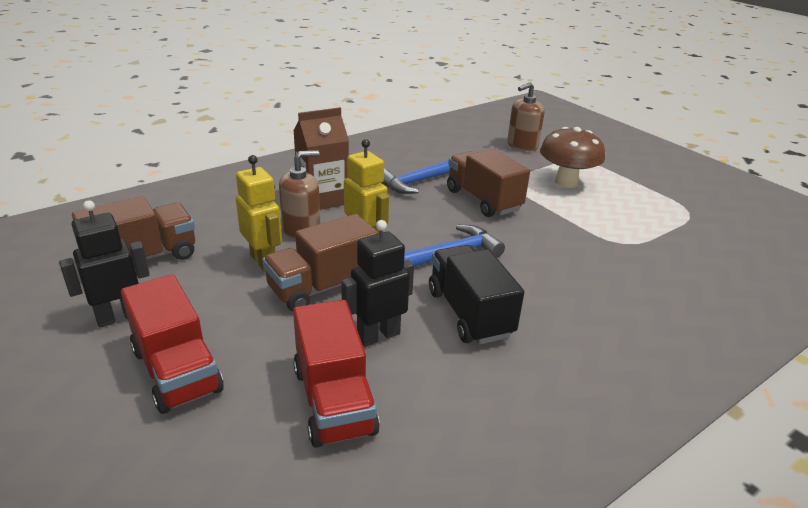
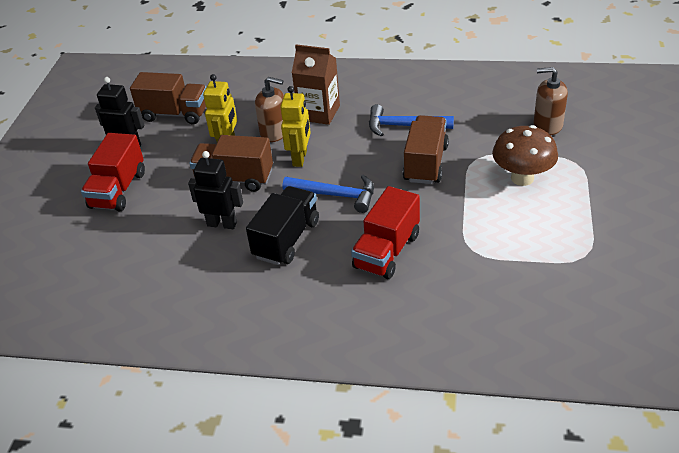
camera: 50 degrees right, 10 degrees up
(334, 400) = (158, 245): red truck -> red truck (387, 251)

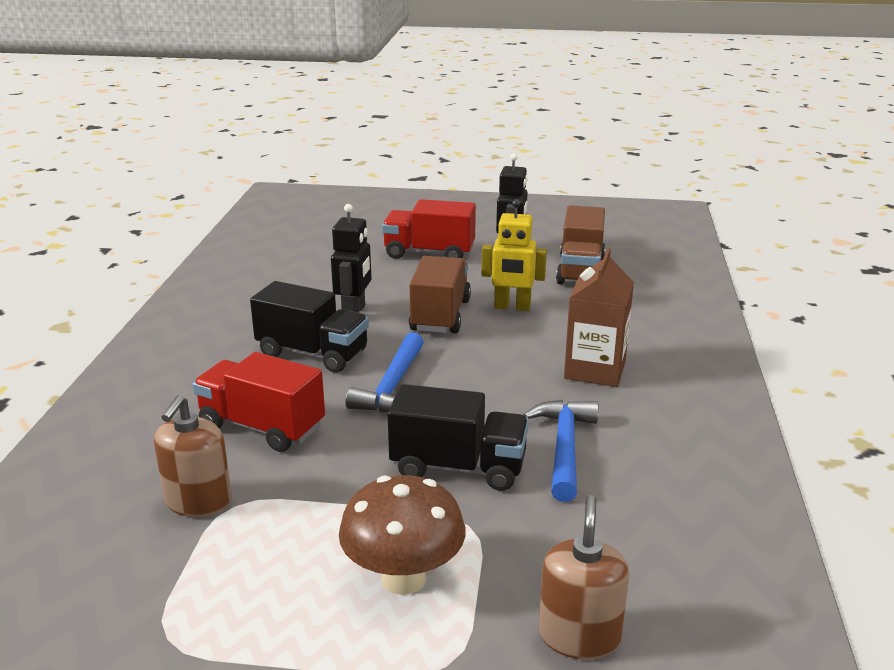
camera: 85 degrees right, 15 degrees down
(274, 132) = (542, 337): brown soap dispenser -> brown soap dispenser (198, 501)
(300, 158) = (480, 358): yellow robot -> none
(425, 163) = (458, 467): brown truck -> black truck

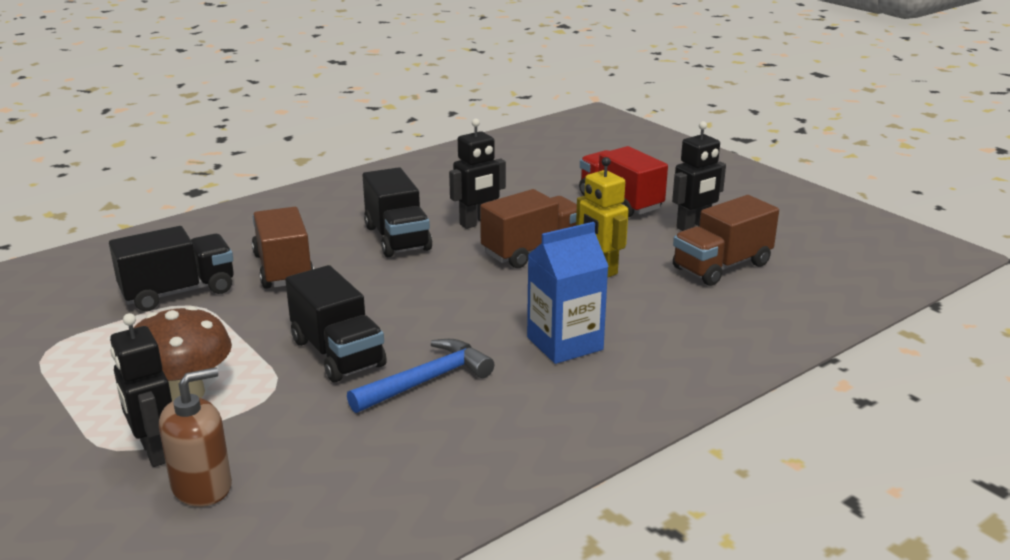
camera: 45 degrees right, 0 degrees up
(198, 501) = (178, 292): brown soap dispenser -> black truck
(262, 427) = (283, 269): red truck -> brown truck
(393, 386) = (402, 283): blue hammer -> none
(483, 641) = (155, 451): none -> black robot
(595, 370) = (565, 343): brown carton -> blue carton

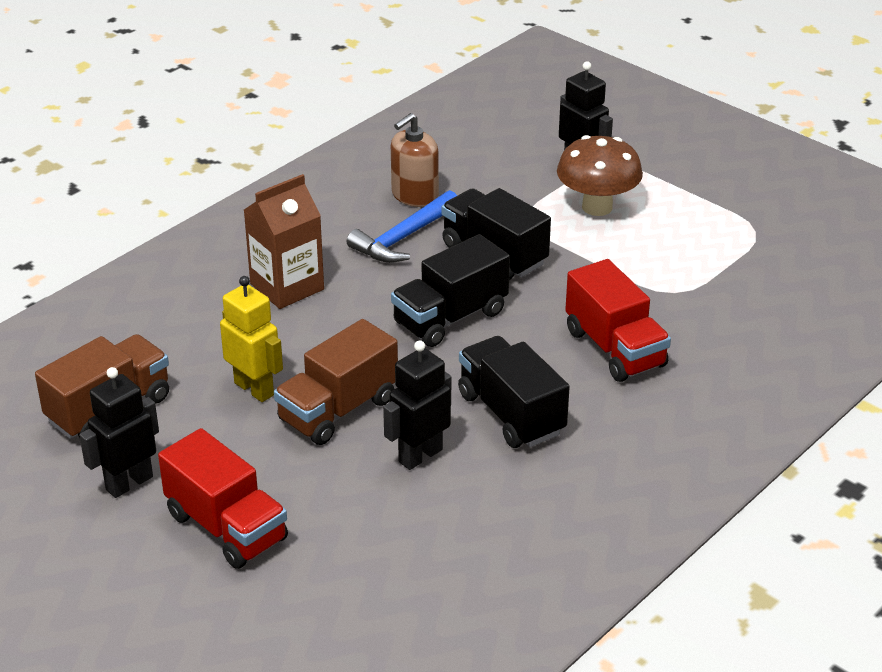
camera: 170 degrees right, 10 degrees up
(178, 292) = (699, 305): black truck -> black truck (450, 318)
(202, 486) = (529, 149): brown soap dispenser -> brown soap dispenser (414, 195)
(283, 269) = (615, 348): brown truck -> red truck
(565, 343) = (287, 286): blue carton -> brown carton

